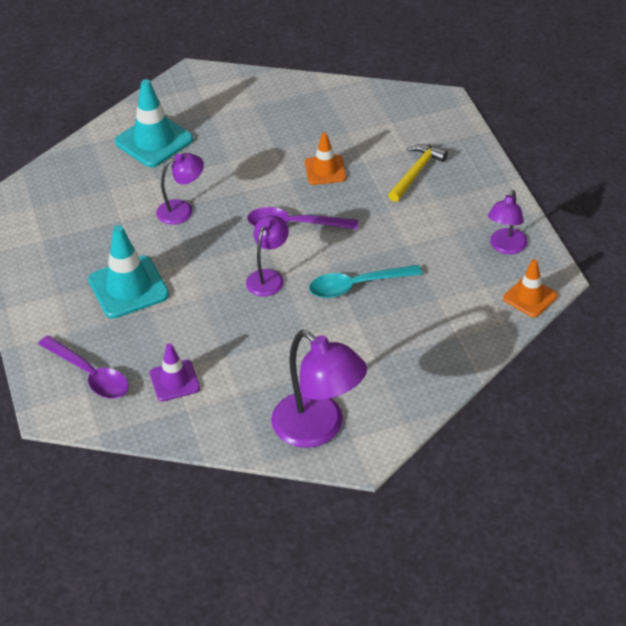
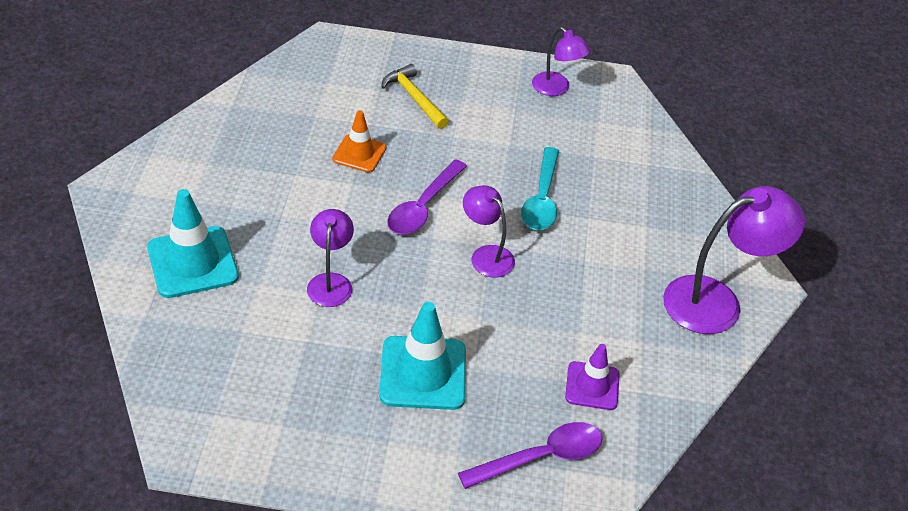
camera: 70 degrees left, 0 degrees up
(530, 297) = (628, 102): orange traffic cone -> none

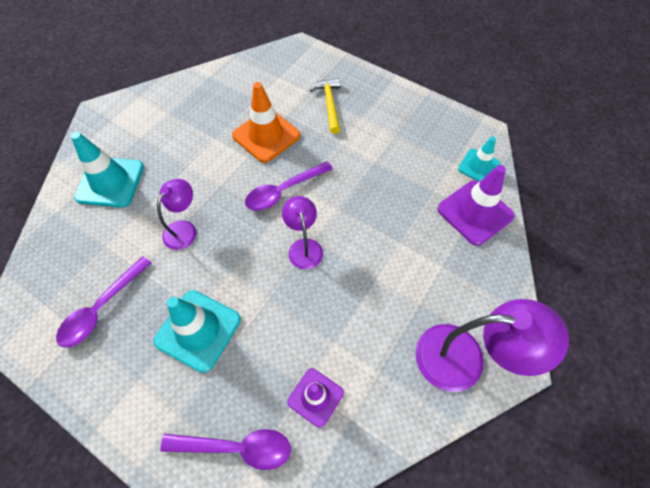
camera: 30 degrees right, 15 degrees up
(291, 392) = (102, 308): none -> purple spoon
(359, 153) = (266, 135): orange traffic cone -> orange traffic cone, size x1.62
(542, 199) = (373, 214): turquoise spoon -> none
(556, 89) = (436, 126): purple lamp -> none
(627, 118) = (478, 166): none -> turquoise traffic cone
(649, 165) = (475, 212): none -> purple traffic cone

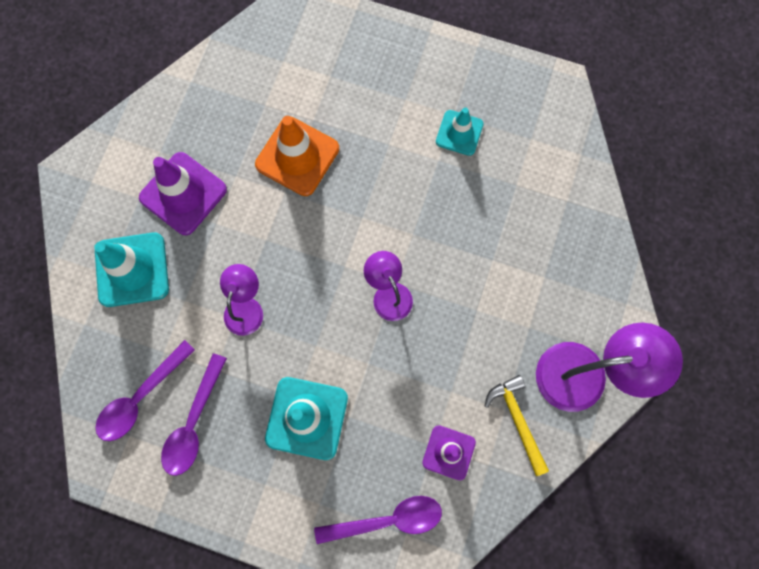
camera: 15 degrees left, 15 degrees up
(283, 191) = (343, 229): purple spoon -> purple spoon (141, 397)
(329, 104) = (361, 90): yellow hammer -> yellow hammer (517, 420)
(475, 212) = (567, 201): purple traffic cone -> purple traffic cone (183, 194)
(478, 166) = (561, 137): turquoise traffic cone -> turquoise traffic cone (459, 133)

